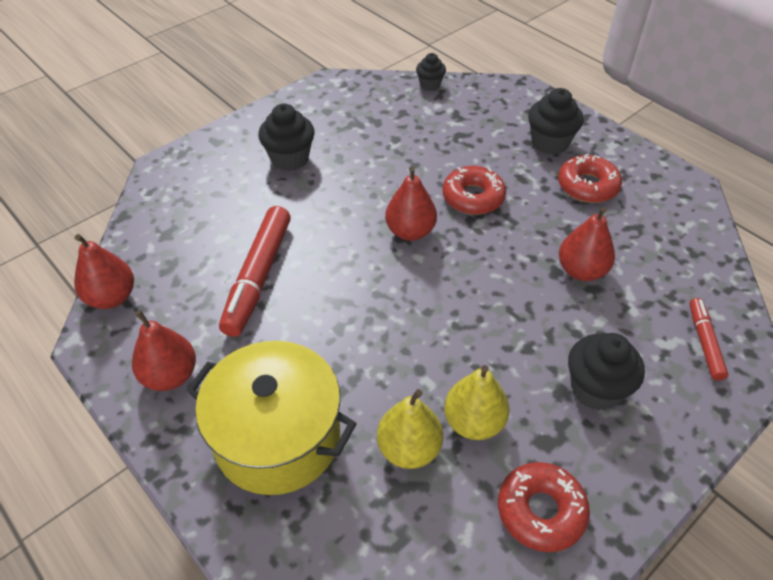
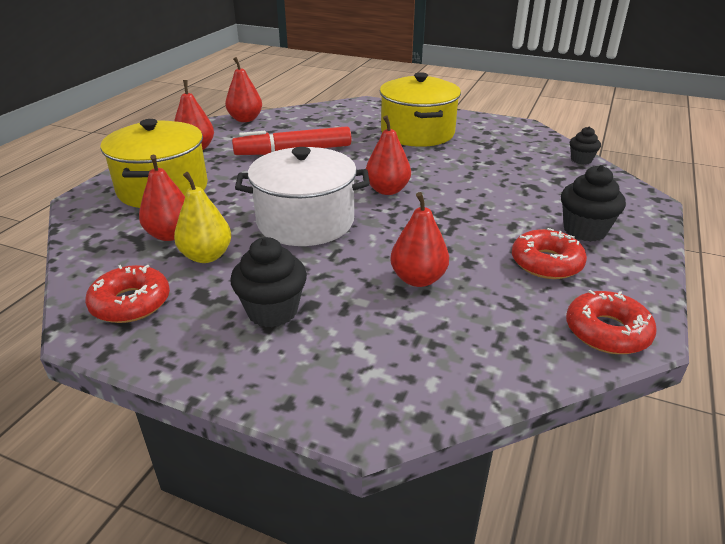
camera: 65 degrees right, 15 degrees down
(290, 159) = (417, 133): black cupcake -> yellow pot
(409, 449) = (170, 235): yellow pear -> red pear
(442, 317) = (305, 221): none -> white pot
(473, 197) = (457, 207): red donut -> red donut (607, 331)
(704, 343) = (380, 377): red marker -> none

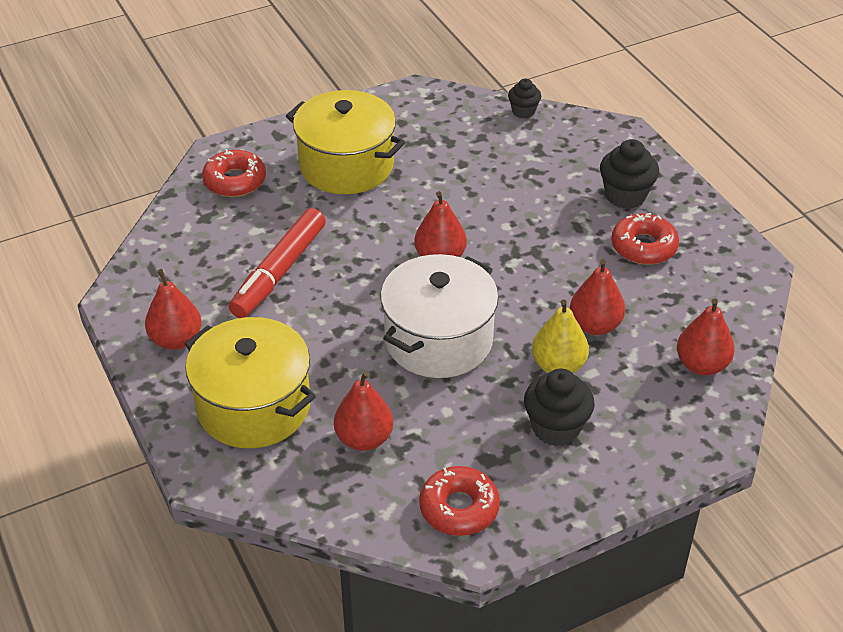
camera: 50 degrees left, 10 degrees up
(206, 256) = (430, 430): yellow pear -> yellow pear (558, 366)
(245, 119) = (141, 265): red pear -> red pear (701, 365)
(607, 331) = (740, 277): red donut -> red donut (235, 181)

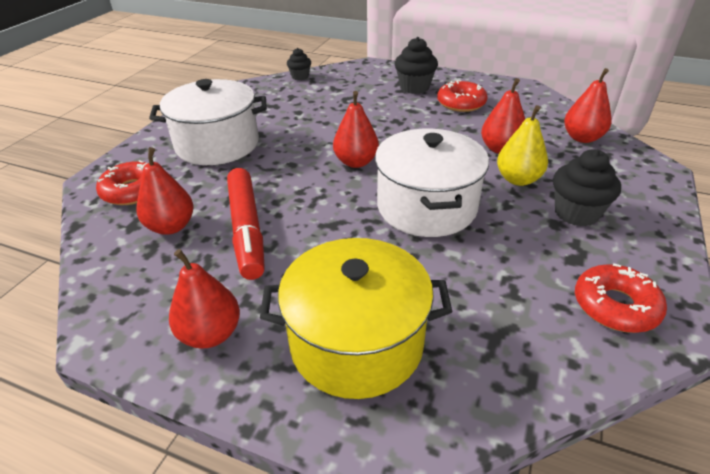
camera: 40 degrees left, 5 degrees down
(346, 165) = (217, 144): yellow pot -> white pot
(364, 439) = (478, 305): red pear -> red pear (171, 226)

